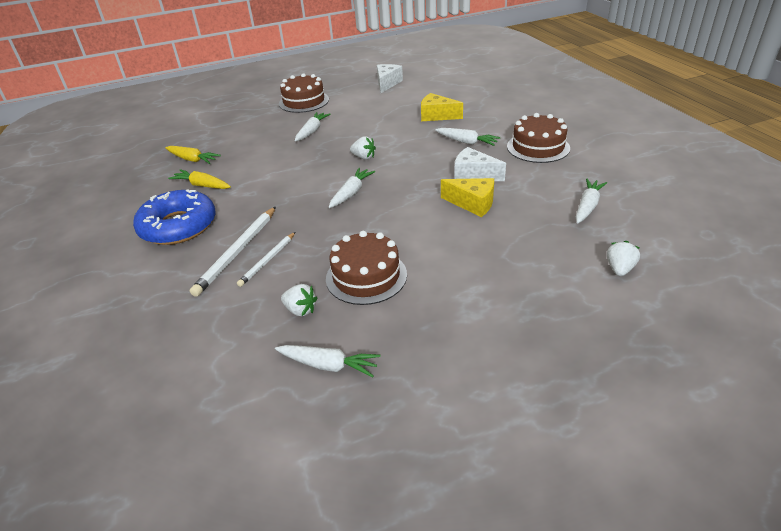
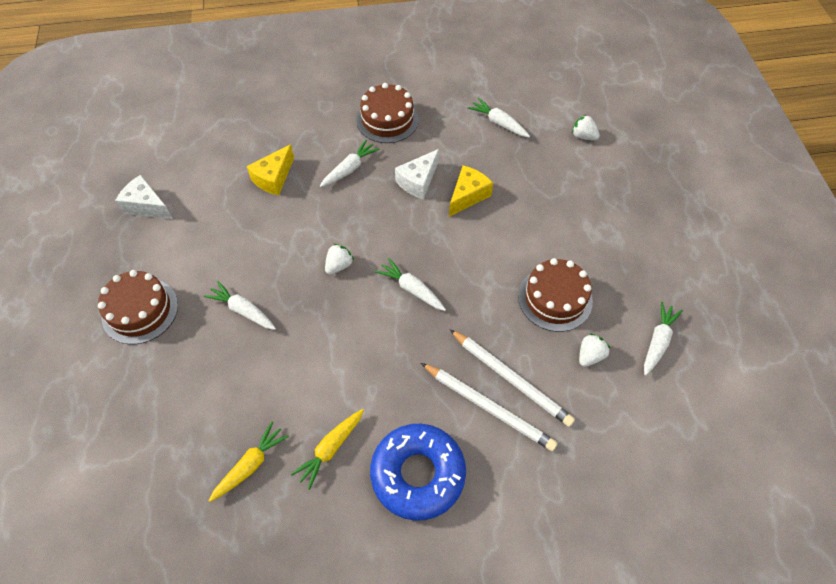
camera: 80 degrees left, 20 degrees up
(268, 260) = (510, 379): white pencil -> white pencil, size x1.64

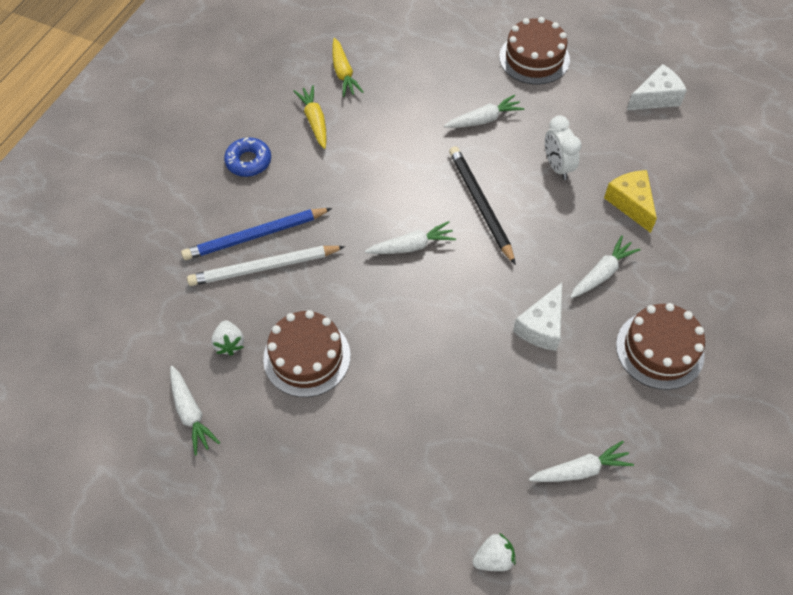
camera: 125 degrees right, 0 degrees up
(265, 236) = (557, 166): none -> white clock
(339, 265) = (481, 205): white strawberry -> black pencil
(349, 169) = (602, 273): white carrot -> white carrot turned 120 degrees counterclockwise
(418, 181) = (541, 326): white cheese -> white cheese turned 135 degrees counterclockwise
(418, 474) = (248, 161): blue donut -> blue donut, size x0.55
(468, 196) = (488, 362): yellow cheese -> none
(488, 407) = (255, 235): white pencil -> blue pencil

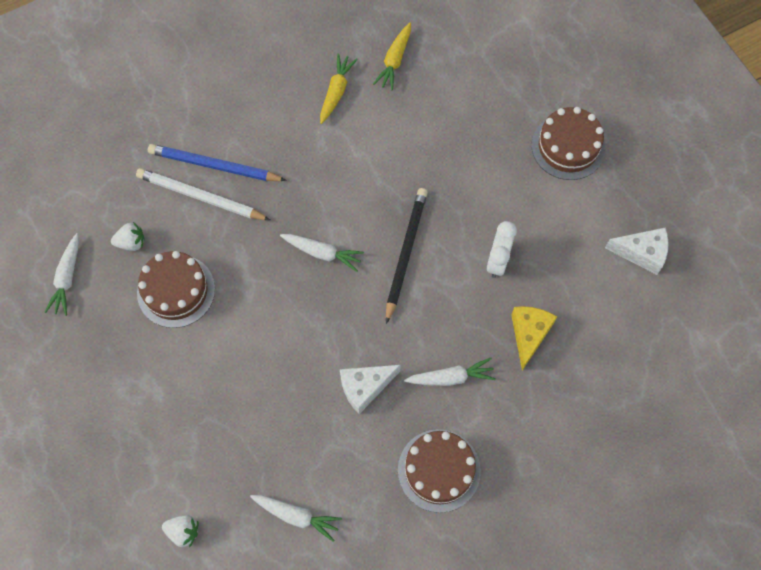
camera: 35 degrees right, 10 degrees up
(229, 343) = (131, 242): white strawberry -> white strawberry turned 120 degrees counterclockwise
(248, 161) = (258, 96): blue donut -> none
(483, 119) = (474, 178): white carrot -> none

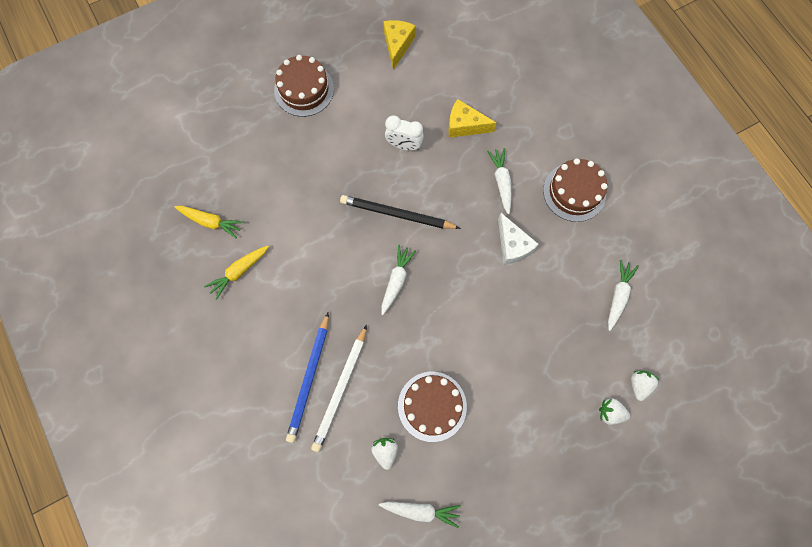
camera: 90 degrees left, 5 degrees up
(153, 492) = (610, 412): none -> white strawberry
(336, 92) = (239, 272): yellow carrot -> yellow carrot turned 60 degrees counterclockwise
(641, 253) = (397, 45): white cheese -> yellow cheese

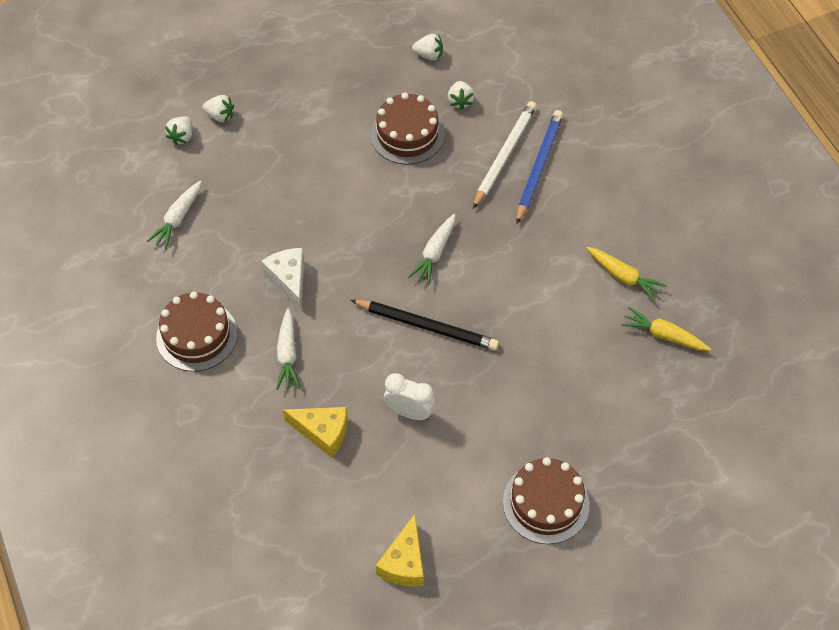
camera: 175 degrees left, 15 degrees down
(239, 272) = (623, 277): yellow carrot -> yellow carrot turned 75 degrees clockwise
(420, 510) = (429, 55): white carrot -> white strawberry

